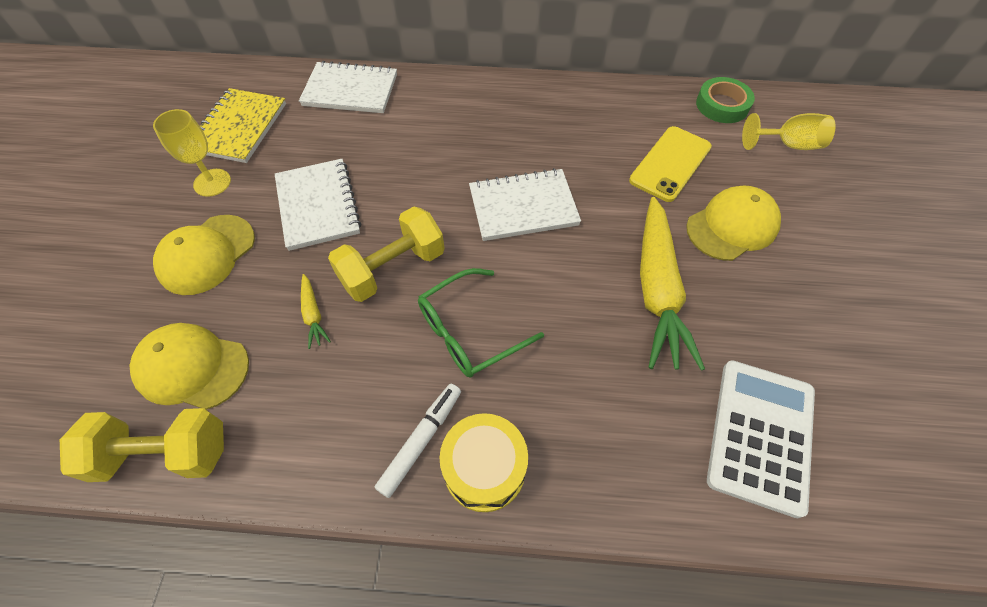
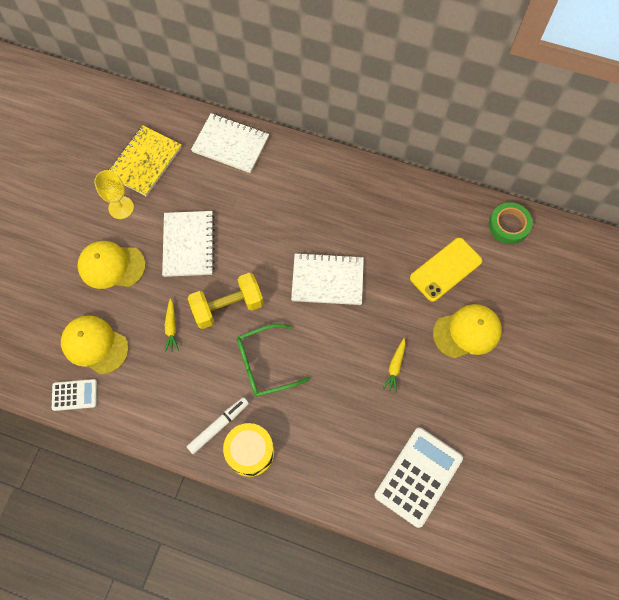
camera: 15 degrees right, 10 degrees up
(164, 454) = (74, 395): yellow dumbbell -> white calculator
(206, 254) = (111, 266): yellow cap -> yellow cap turned 45 degrees clockwise
(657, 290) = (395, 367): yellow carrot -> yellow carrot, size x0.42
(788, 145) = (542, 274): yellow goblet -> none

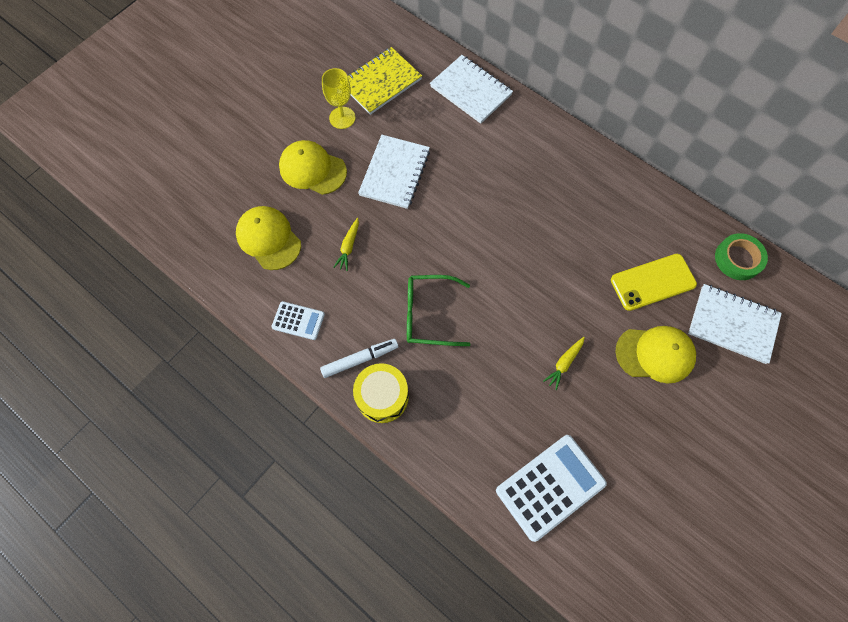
camera: 20 degrees right, 0 degrees up
(74, 395) = (232, 280): white calculator -> white calculator (298, 321)
(228, 307) = (411, 245): yellow dumbbell -> none
(327, 280) = (523, 252): white notebook -> white notebook (732, 324)

